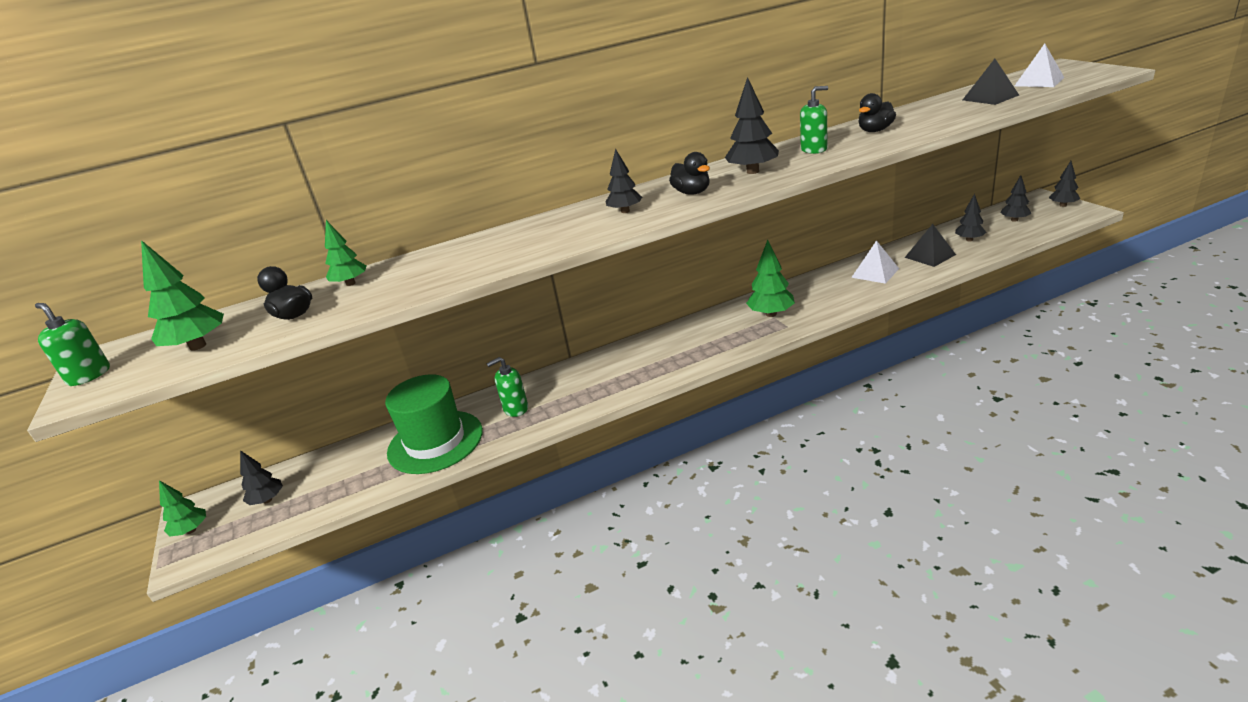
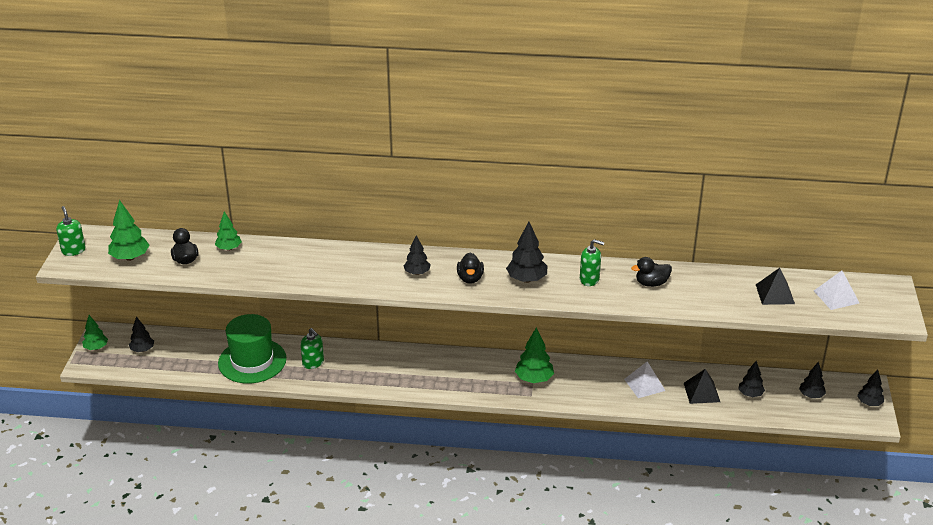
camera: 25 degrees right, 5 degrees up
(515, 409) = (313, 363): green soap dispenser -> green soap dispenser turned 135 degrees counterclockwise

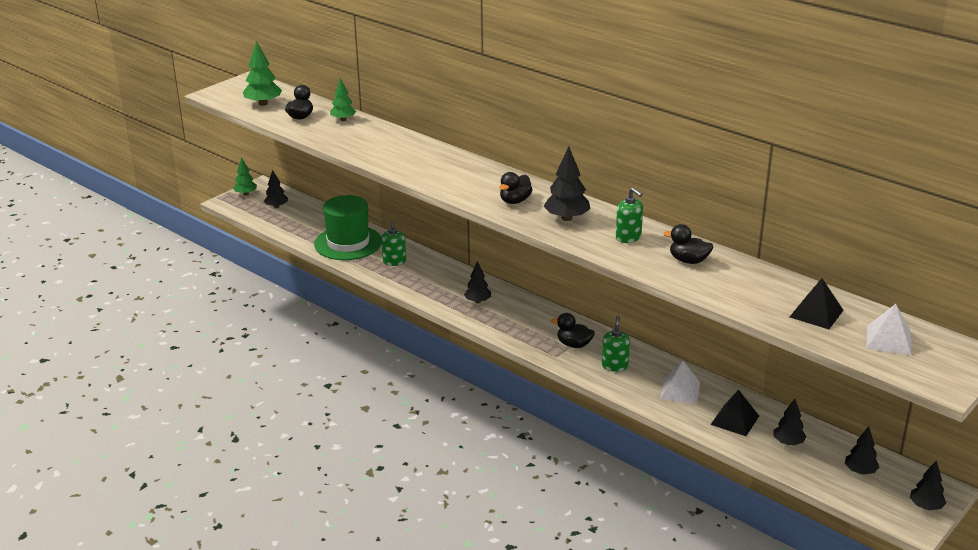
camera: 35 degrees right, 5 degrees down
(73, 250) = (230, 87): green soap dispenser -> green soap dispenser (615, 366)
(417, 273) = (473, 182): black tree -> black tree (478, 301)
(534, 379) = (574, 344): green tree -> black duck

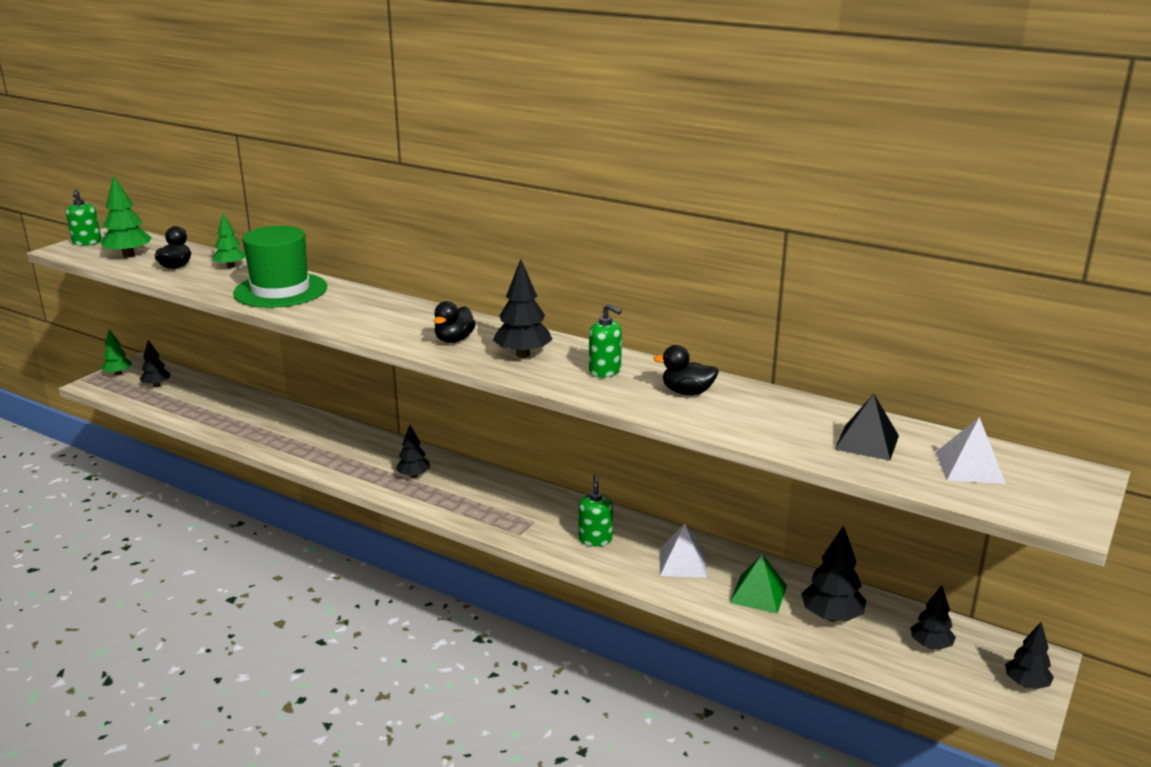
camera: 10 degrees left, 5 degrees down
(348, 243) = (247, 420): green hat -> green hat (280, 290)
(394, 262) = (305, 437): green soap dispenser -> green soap dispenser (87, 242)
(574, 344) = (540, 517): black duck -> none
(734, 420) = (758, 594): black pyramid -> green pyramid
(788, 442) = (831, 616): black tree -> black tree, size x1.52

